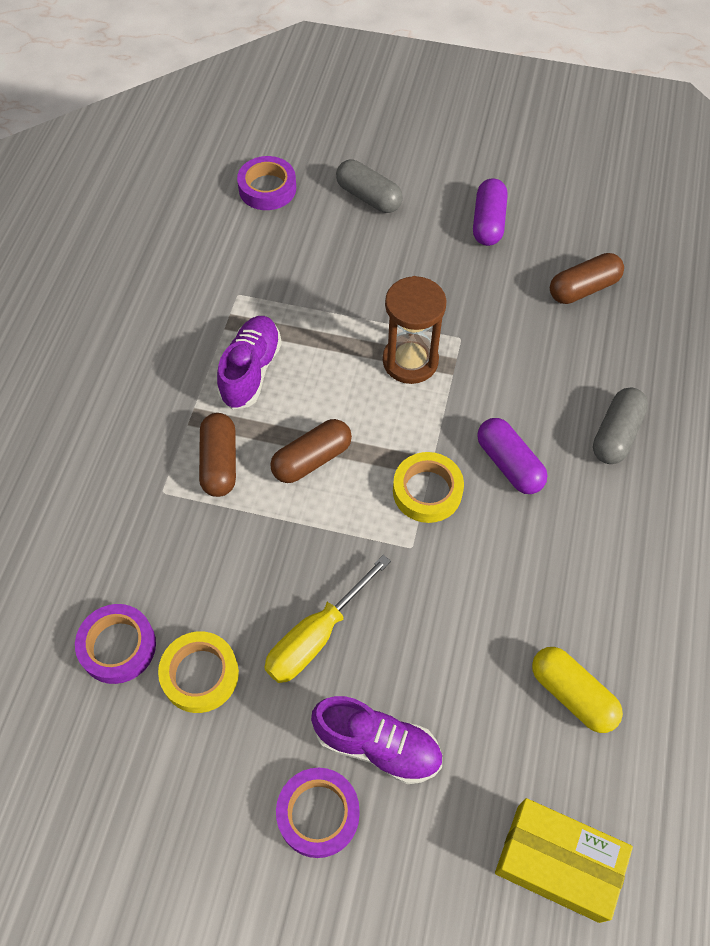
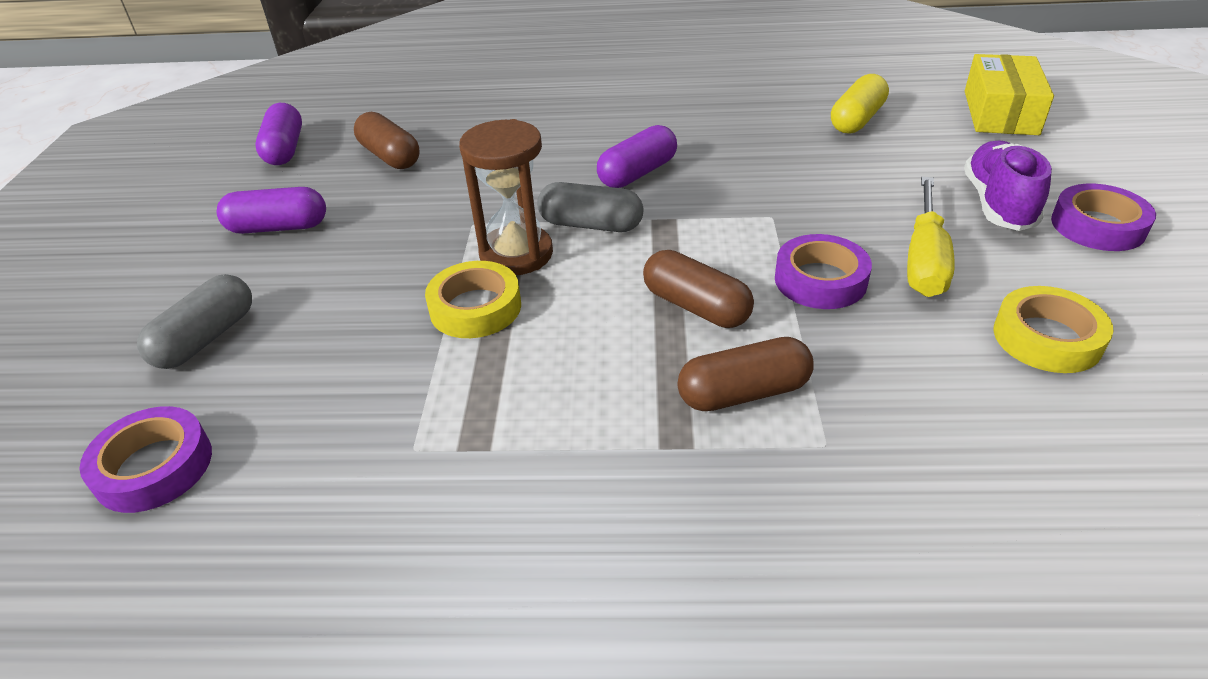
camera: 100 degrees left, 20 degrees down
(118, 646) = (1086, 426): purple tape -> purple tape (820, 280)
(251, 371) = (569, 396): purple shoe -> none
(315, 637) = (924, 261): yellow screwdriver -> yellow screwdriver turned 75 degrees clockwise
(427, 491) = (696, 216): yellow tape -> yellow tape (475, 308)
(612, 219) = (285, 149): none -> purple capsule
(616, 434) = (577, 124): grey capsule -> grey capsule (591, 225)

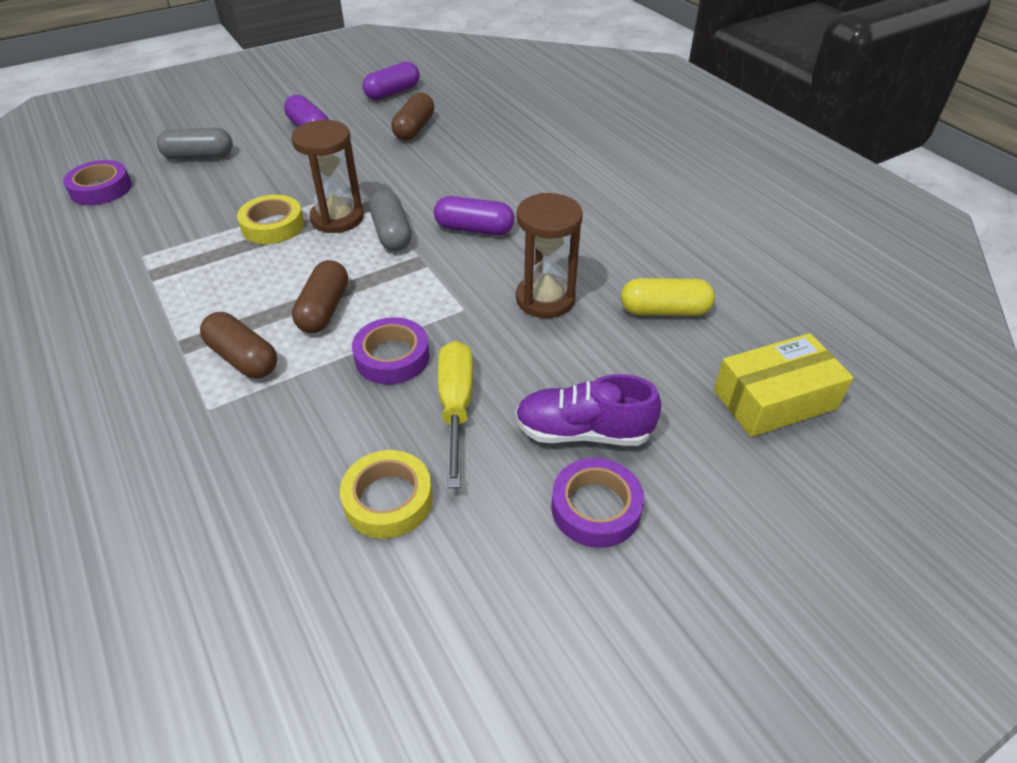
camera: 55 degrees right, 5 degrees up
(793, 168) = (545, 299): none -> brown hourglass
(924, 261) = (456, 406): yellow screwdriver -> yellow screwdriver turned 105 degrees clockwise
(998, 204) = (583, 432): purple shoe -> purple shoe turned 150 degrees counterclockwise

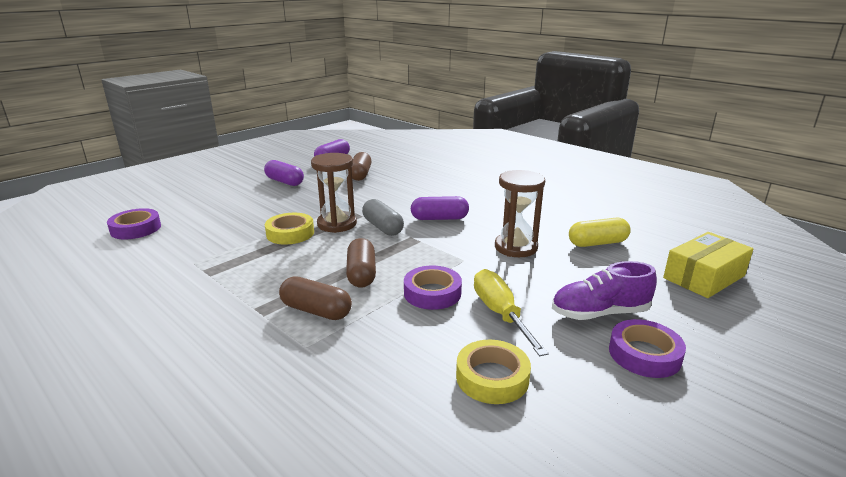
camera: 15 degrees left, 20 degrees down
(199, 156) = (208, 203): grey capsule -> none

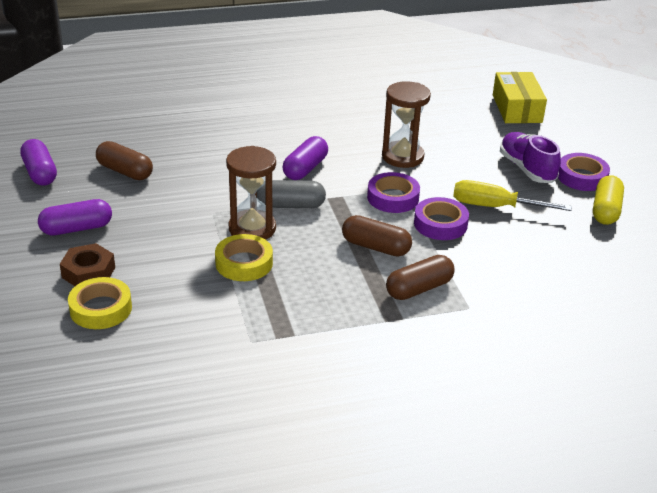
camera: 60 degrees left, 10 degrees up
(136, 229) = (102, 372): purple tape -> purple tape (393, 198)
(241, 197) = (88, 272): none -> brown nut
(492, 377) = (565, 241): yellow tape -> yellow tape (101, 309)
(597, 243) = (431, 120): yellow capsule -> yellow capsule (605, 210)
(599, 313) = (527, 169): purple shoe -> purple shoe turned 135 degrees clockwise

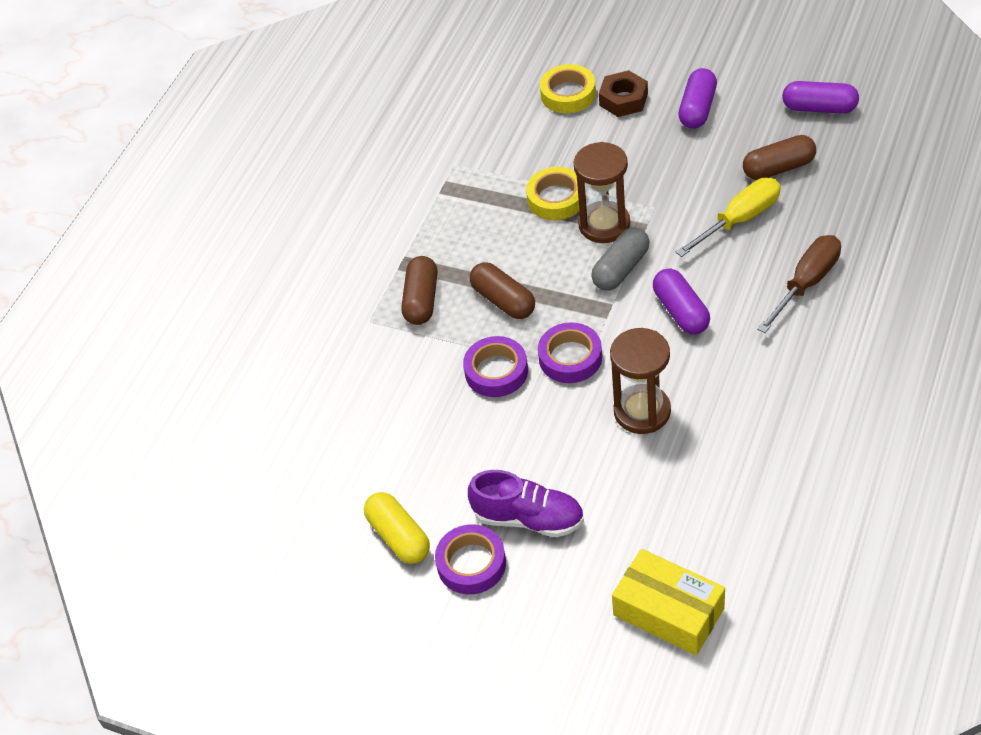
camera: 135 degrees right, 15 degrees up
(232, 131) = (807, 282): none -> brown screwdriver
(376, 247) = (503, 301): brown capsule -> brown capsule turned 75 degrees clockwise
(494, 207) = (487, 436): yellow screwdriver -> yellow screwdriver (740, 219)

